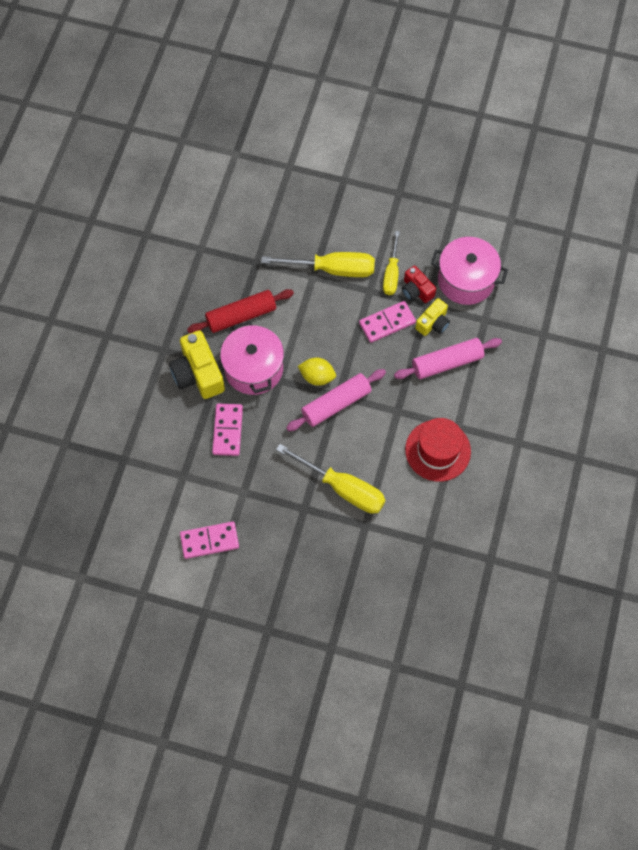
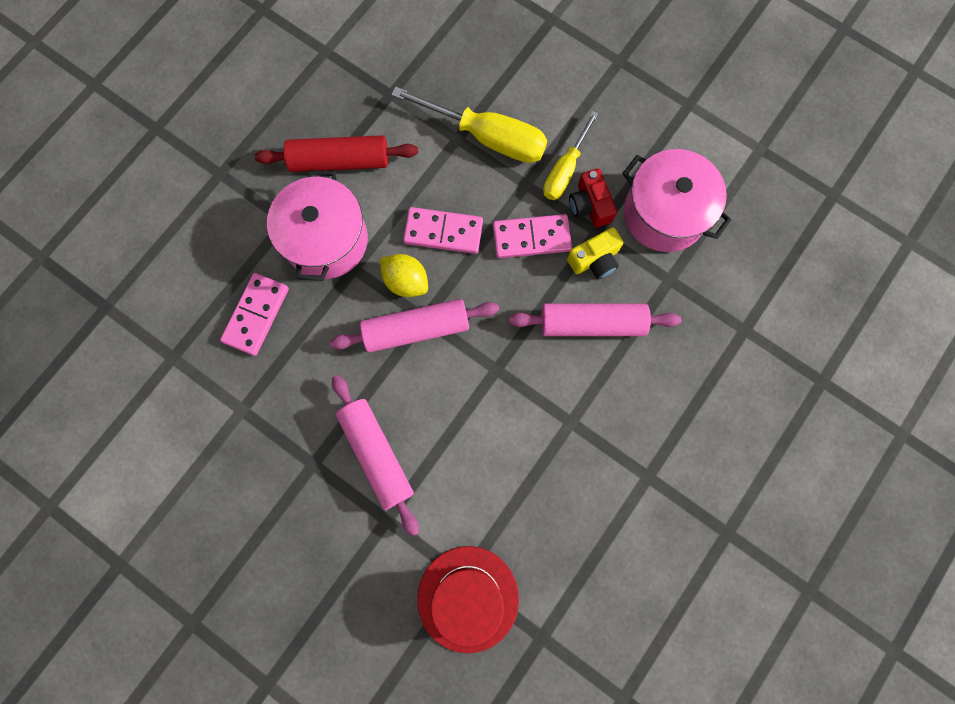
camera: 20 degrees right, 10 degrees up
(198, 374) = (250, 222): yellow camera -> none
(209, 540) = (168, 463): pink domino -> pink domino (443, 232)
(343, 488) = (377, 454): yellow screwdriver -> pink rolling pin
(437, 450) = (529, 447): red hat -> red hat (468, 598)

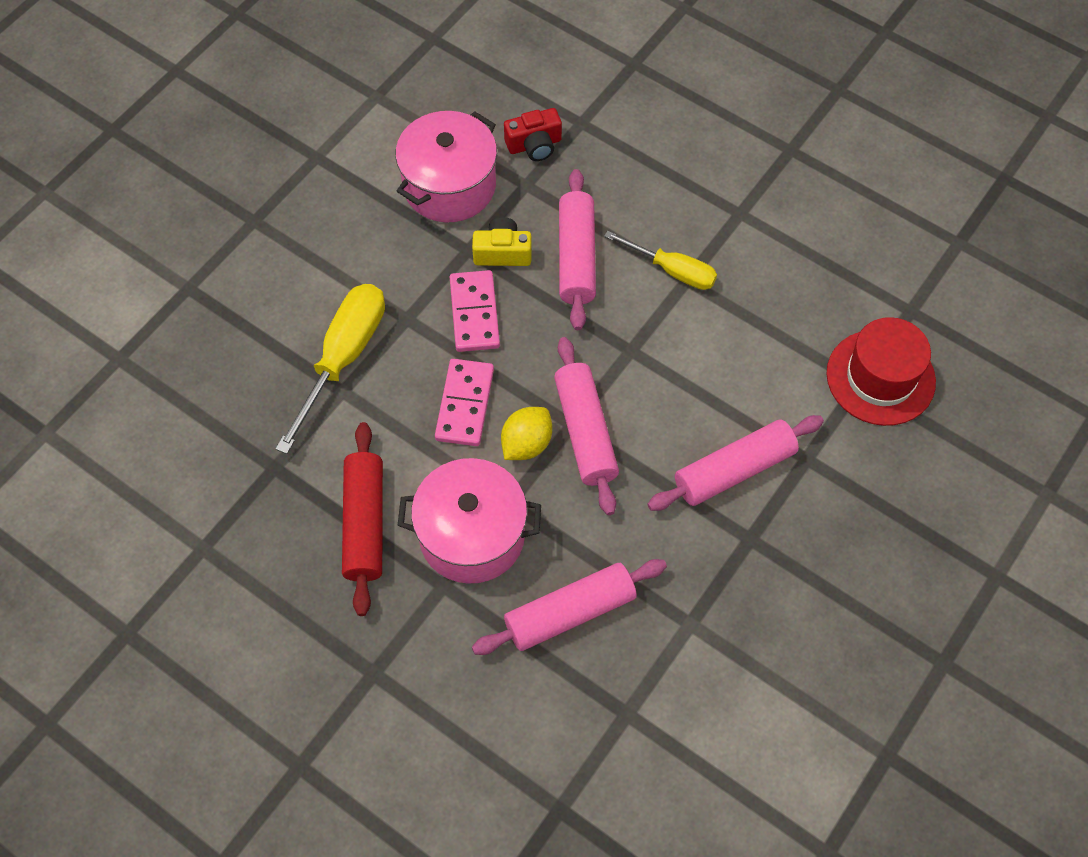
camera: 90 degrees left, 15 degrees down
(256, 315) = (570, 613): pink domino -> pink rolling pin
(565, 170) = (391, 278): yellow screwdriver -> yellow screwdriver (672, 270)
(589, 205) = (437, 255): red camera -> red camera (534, 145)
(594, 260) = (502, 252): yellow camera -> yellow camera turned 60 degrees counterclockwise

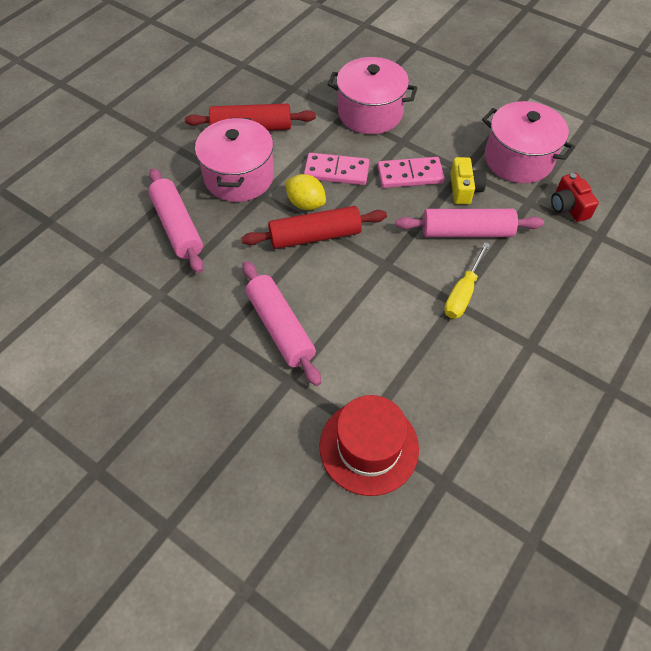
camera: 90 degrees right, 5 degrees down
(343, 358) = (370, 113): yellow screwdriver -> pink pot
(585, 432) = (315, 236): pink rolling pin -> red rolling pin

